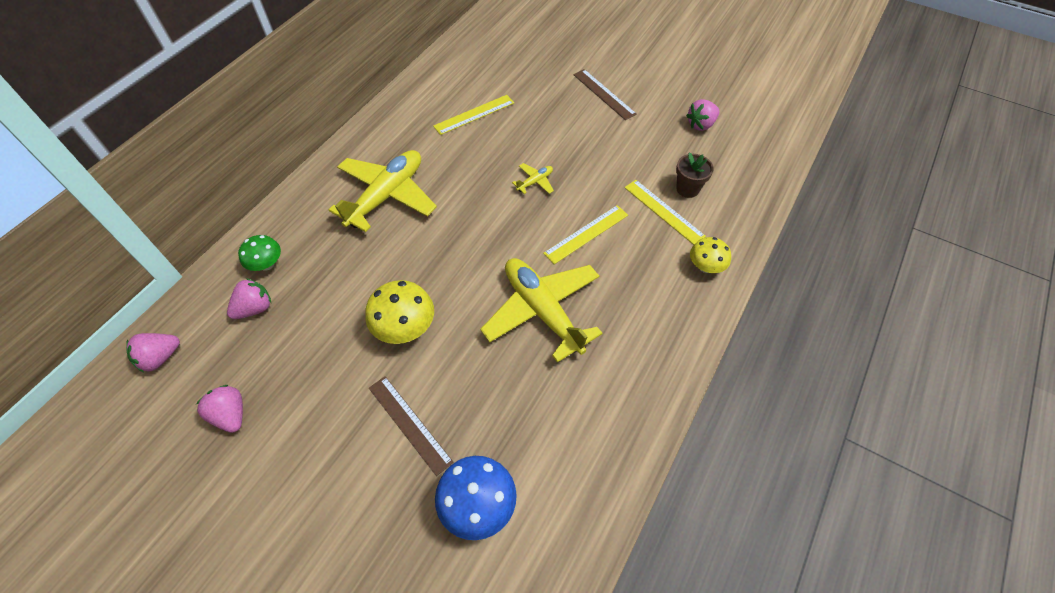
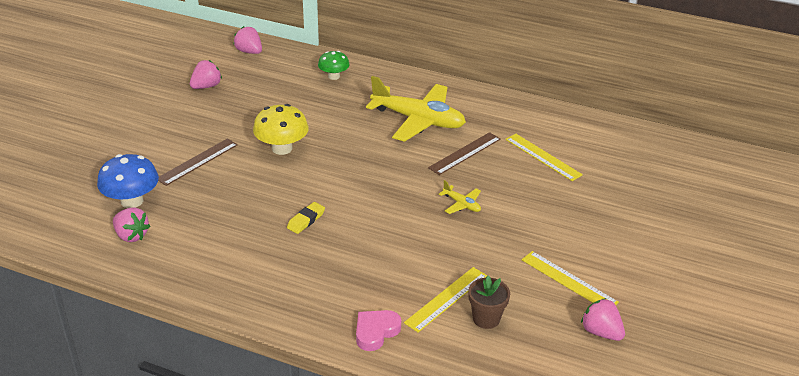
camera: 80 degrees right, 20 degrees down
(255, 308) = (293, 79): pink strawberry -> pink strawberry (131, 235)
(542, 311) = (306, 220): yellow plane -> yellow eraser
(586, 234) = (401, 243): yellow ruler -> yellow ruler (568, 281)
(603, 94) = (618, 246): brown ruler -> brown ruler (464, 153)
(705, 266) = (376, 332): yellow mushroom -> pink heart

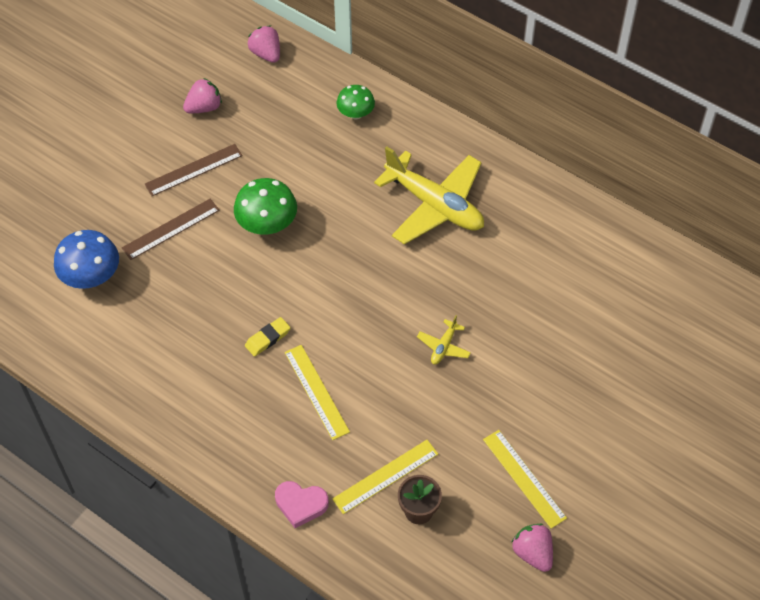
camera: 15 degrees right, 20 degrees up
(131, 235) = (83, 326): pink strawberry -> none
(282, 148) = (267, 224): yellow mushroom -> green mushroom
(376, 332) = (301, 504): pink heart -> pink heart turned 135 degrees counterclockwise
(461, 204) = (443, 346): yellow plane -> yellow plane turned 60 degrees clockwise
(464, 153) = (472, 268): brown ruler -> brown ruler (193, 170)
(543, 157) = (562, 290): yellow ruler -> yellow ruler (316, 391)

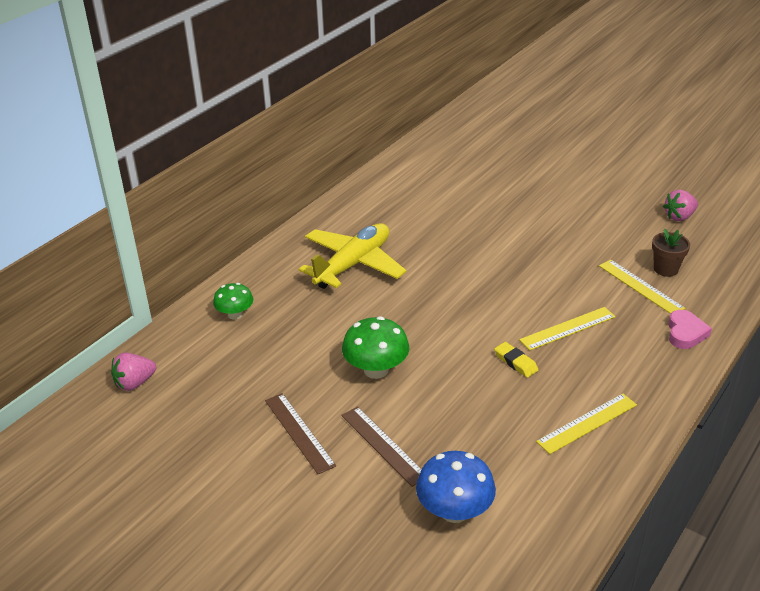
camera: 90 degrees left, 20 degrees down
(204, 107) = (206, 430): pink strawberry -> none
(443, 346) = (505, 258): yellow plane -> none
(524, 478) = (618, 220): yellow ruler -> yellow ruler (587, 423)

